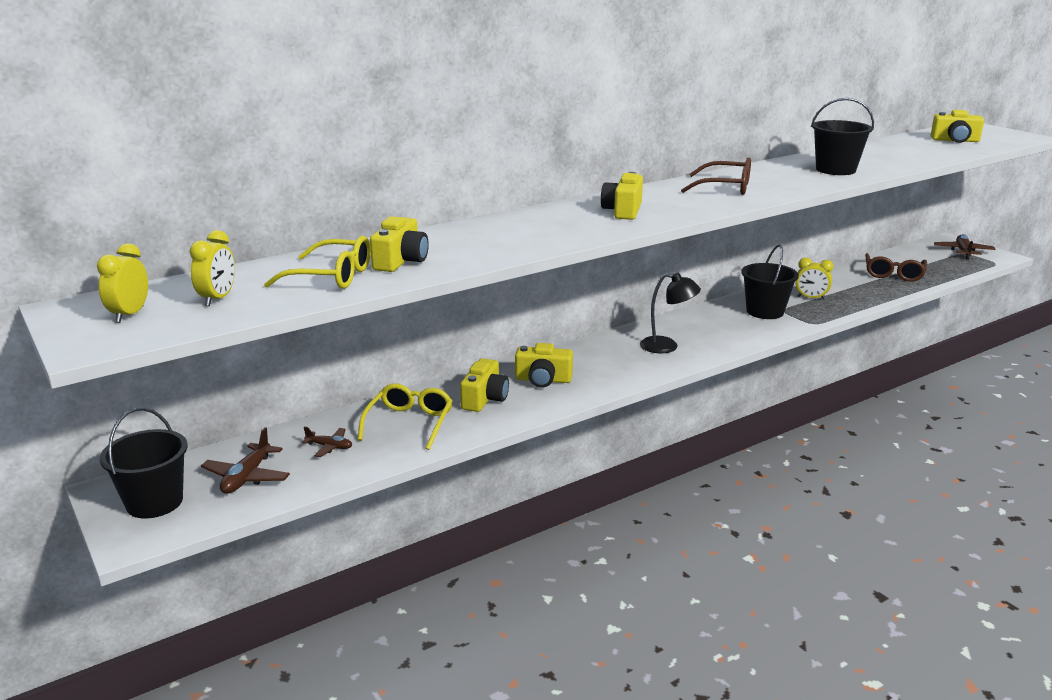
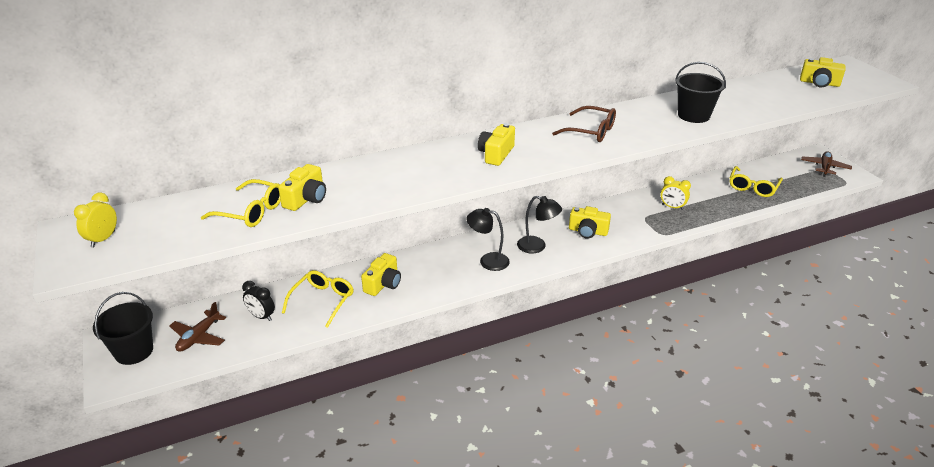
camera: 10 degrees right, 10 degrees up
(218, 299) = (166, 228): yellow clock -> none
(329, 447) = (261, 316): brown plane -> black clock
(543, 380) = (432, 270): yellow camera -> yellow camera (588, 231)
(611, 365) = (488, 260): none -> black lamp
(765, 311) = (629, 218): black bucket -> none
(893, 274) = (753, 187): brown glasses -> yellow glasses

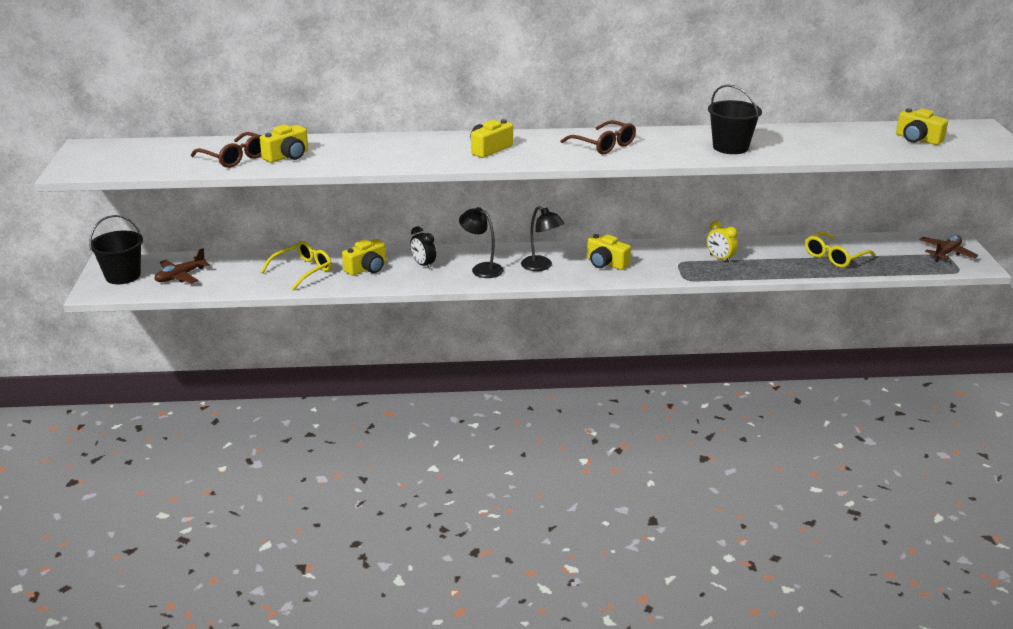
camera: 20 degrees right, 5 degrees down
(103, 239) = (107, 157): yellow clock -> none
(251, 212) = (234, 158): yellow glasses -> brown glasses
(261, 316) = (242, 272): black clock -> black clock (423, 265)

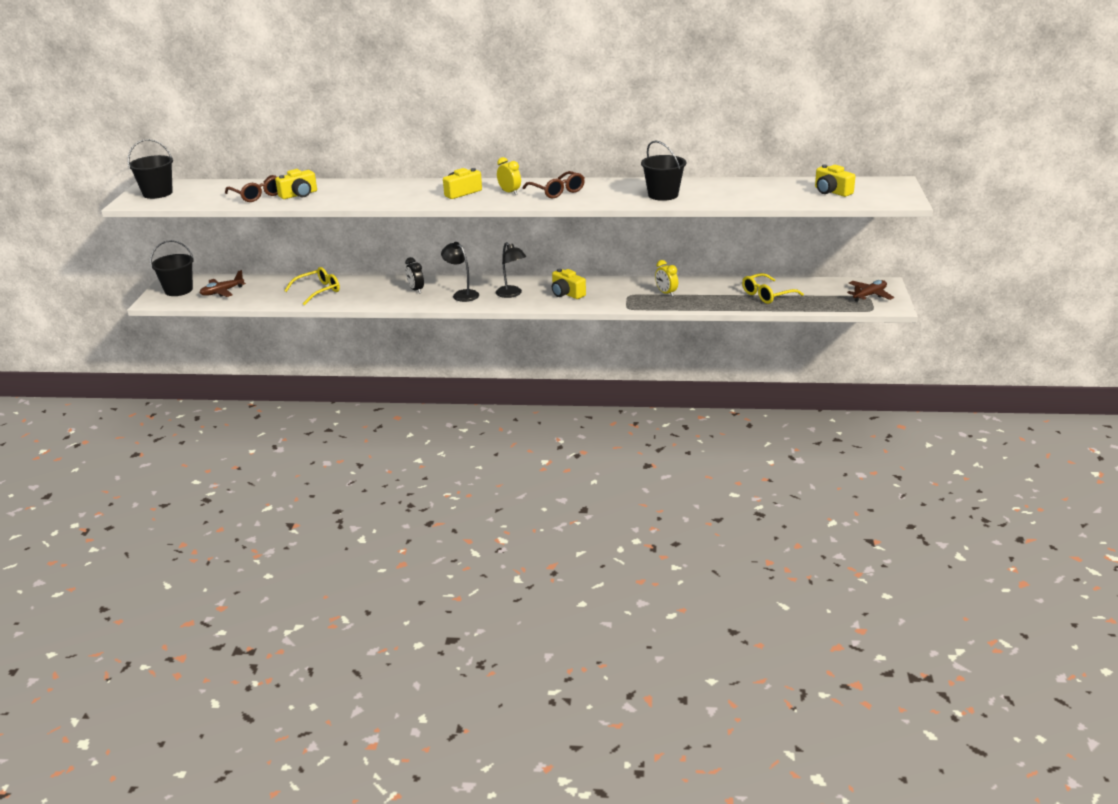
camera: 10 degrees right, 0 degrees up
(101, 158) = (157, 193): none -> black bucket
(367, 268) = (369, 291): yellow camera -> none
(547, 148) = (509, 192): none -> yellow clock

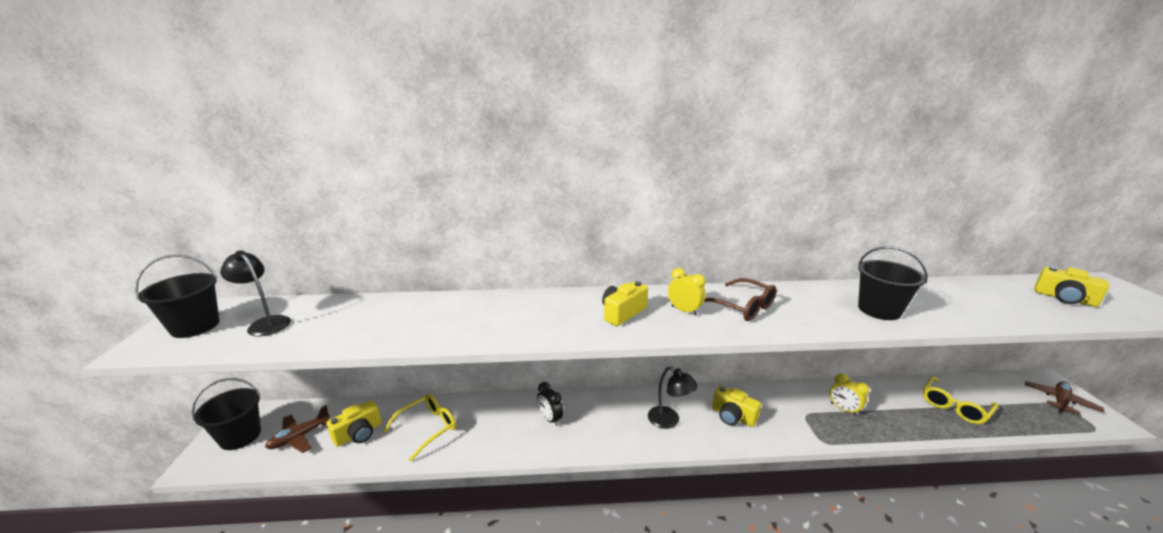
camera: 10 degrees left, 5 degrees down
(258, 195) = (343, 326): brown glasses -> none
(299, 195) = (402, 323): yellow camera -> yellow camera (358, 433)
(462, 294) = (609, 424): black lamp -> black lamp (265, 323)

